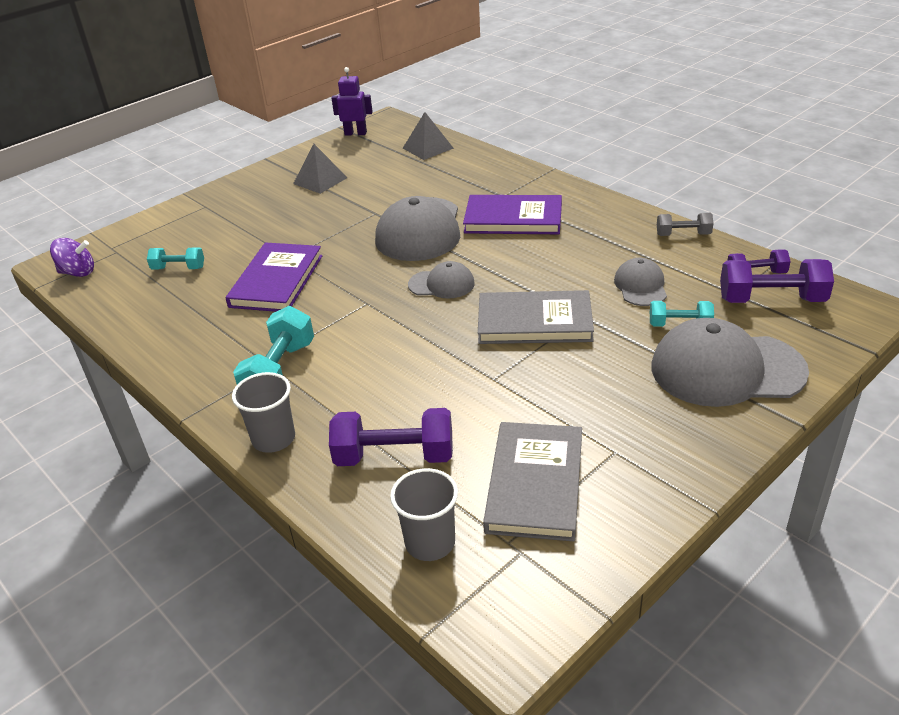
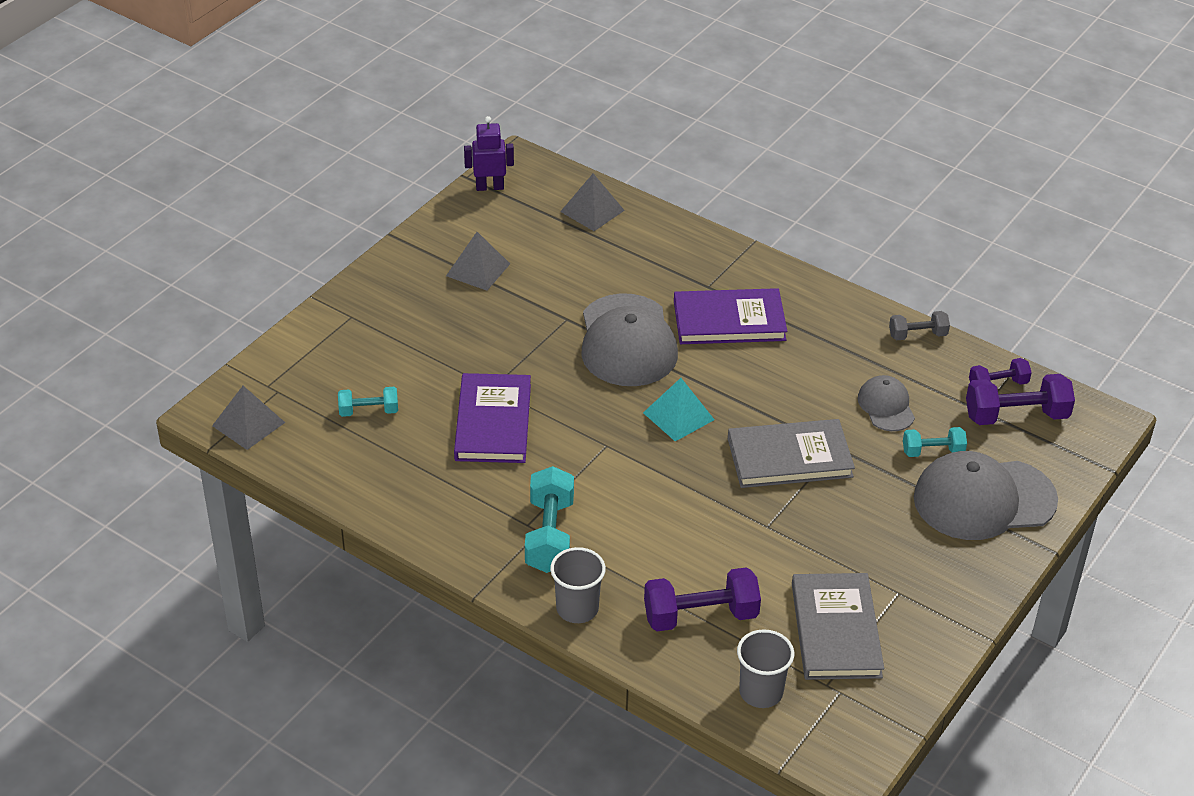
camera: 15 degrees left, 5 degrees up
(78, 272) = (248, 424): purple spinning top -> grey pyramid
(442, 284) = (678, 416): grey cap -> turquoise pyramid

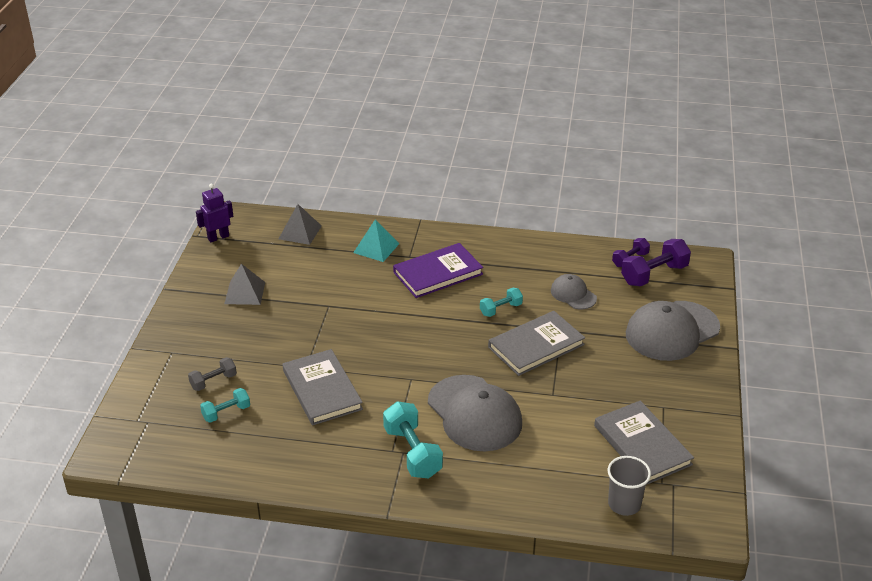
camera: 25 degrees left, 5 degrees down
(248, 424) = (139, 452): grey pyramid -> none
(493, 422) = (322, 390): purple book -> grey book
(577, 608) = (465, 495): grey cup -> none
(627, 341) = (379, 307): grey cap -> grey cap (474, 414)
(678, 416) = (446, 344): turquoise pyramid -> turquoise pyramid (376, 248)
(700, 616) = (550, 468): purple dumbbell -> none
(917, 335) = (561, 245): grey dumbbell -> grey dumbbell (213, 381)
(932, 451) = (621, 312): turquoise dumbbell -> turquoise dumbbell (501, 309)

